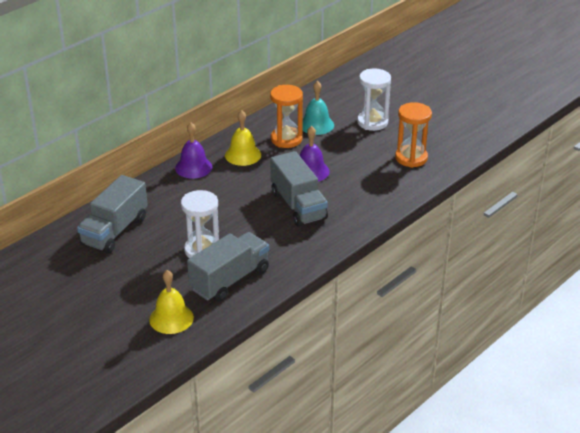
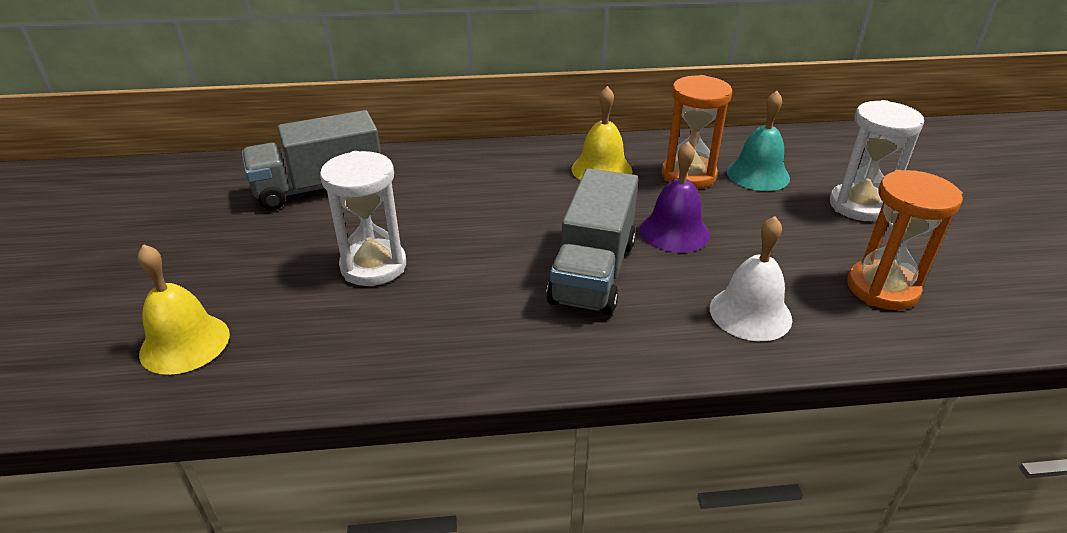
camera: 40 degrees right, 0 degrees up
(193, 167) = (518, 158): purple bell -> none
(230, 280) = (342, 332): grey truck -> none
(374, 192) = (750, 313): none -> white bell

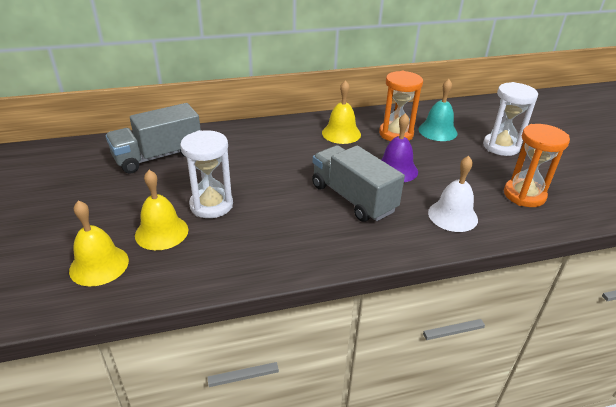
camera: 10 degrees left, 0 degrees up
(289, 301) = (161, 232): none -> yellow bell
(593, 272) = (353, 198): grey truck -> grey truck turned 135 degrees clockwise

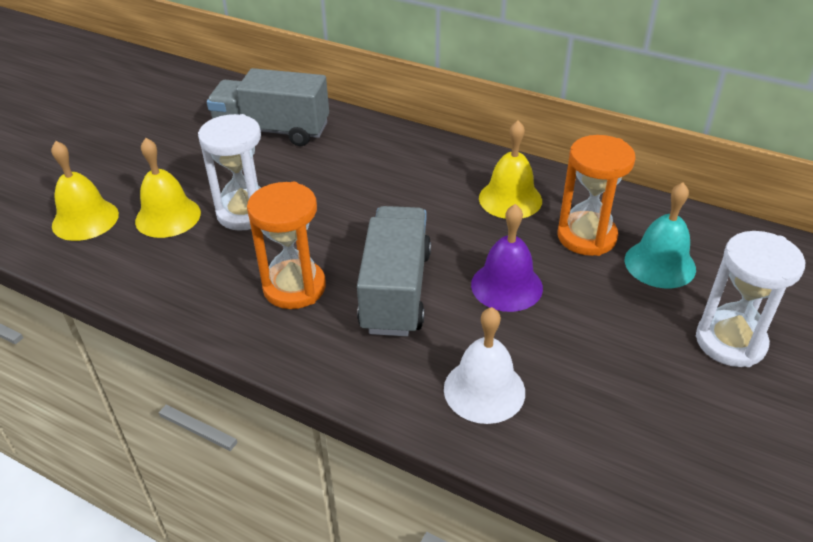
camera: 45 degrees right, 5 degrees up
(524, 195) = (641, 432): orange hourglass -> orange hourglass (294, 287)

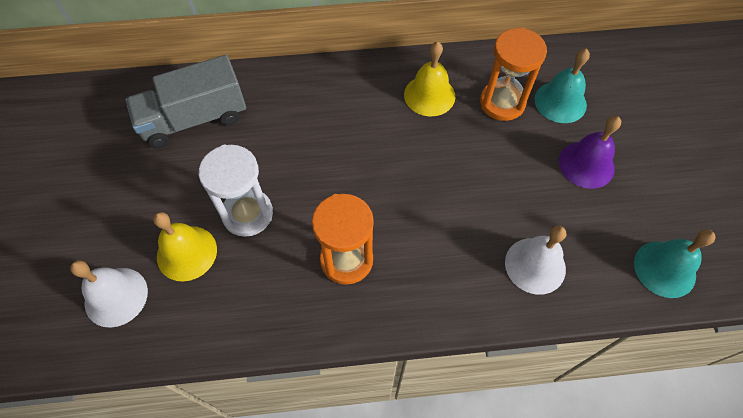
camera: 35 degrees left, 20 degrees up
(85, 219) = (116, 296): yellow bell -> white bell
(396, 291) = (418, 220): grey truck -> none
(506, 286) = (485, 173): purple bell -> purple bell (586, 164)
(648, 478) = (664, 269): none -> turquoise bell
(730, 342) = (638, 142): white hourglass -> none

